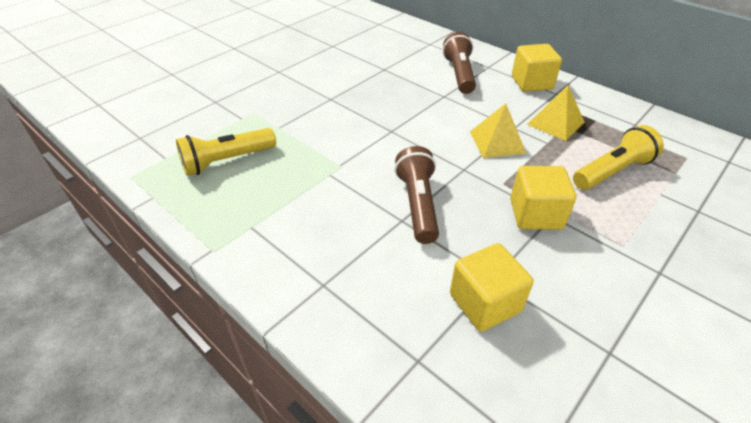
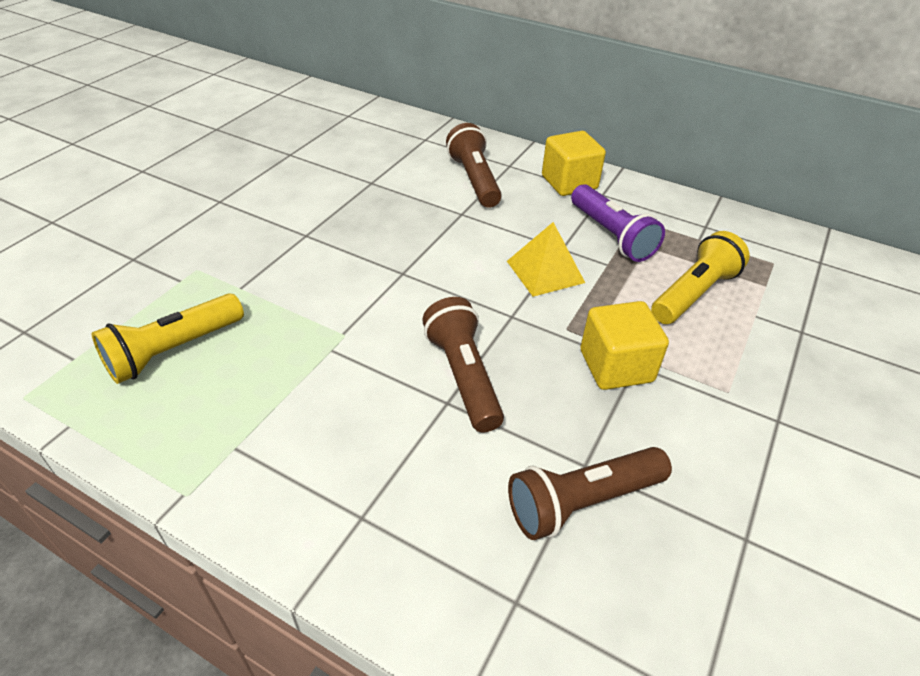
camera: 15 degrees left, 0 degrees up
(485, 303) = (582, 501): yellow cube -> brown flashlight
(555, 123) = (611, 235): yellow pyramid -> purple flashlight

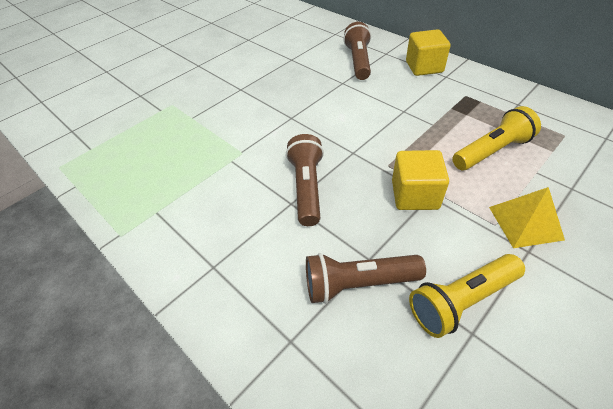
camera: 20 degrees right, 5 degrees up
(173, 350) = (142, 150): yellow flashlight -> yellow flashlight (461, 300)
(545, 271) = (386, 125): yellow pyramid -> yellow pyramid (525, 223)
(611, 235) = (442, 105): purple flashlight -> none

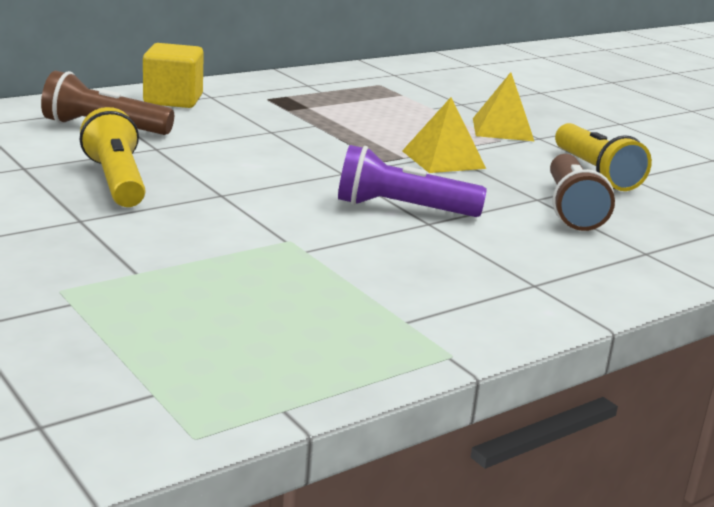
camera: 85 degrees left, 25 degrees down
(307, 188) = (402, 208): brown flashlight -> purple flashlight
(415, 195) = (443, 159): yellow cube -> yellow pyramid
(492, 151) = (387, 114): yellow flashlight -> yellow flashlight (117, 181)

